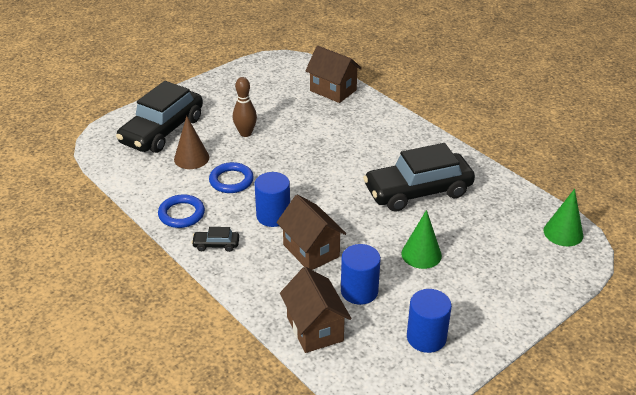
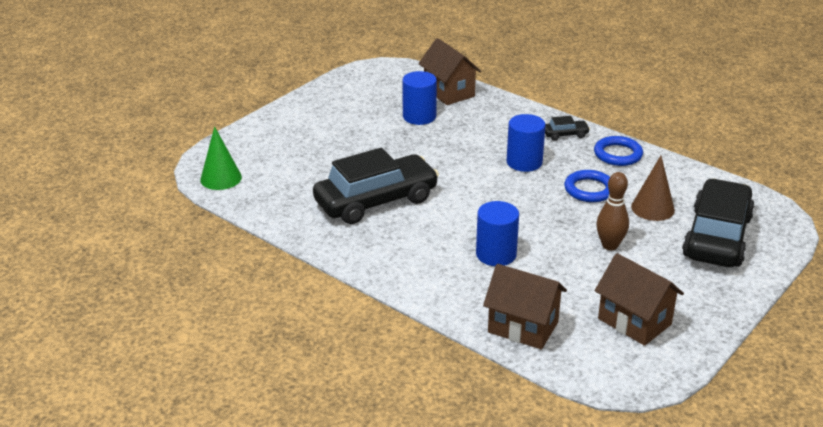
camera: 170 degrees right, 5 degrees down
(311, 250) = (473, 139): brown house -> brown house (634, 321)
(421, 254) = (367, 147): green cone -> none
(426, 337) = (358, 96): blue cylinder -> blue cylinder (496, 254)

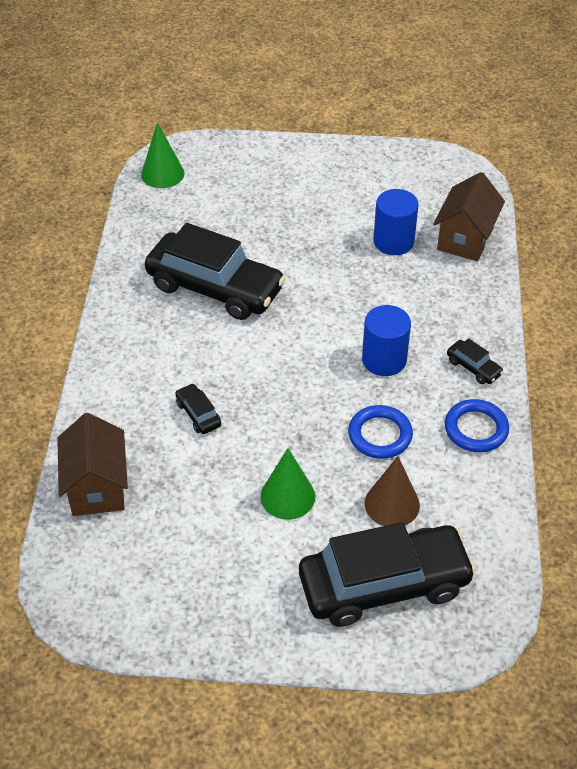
camera: 55 degrees right, 15 degrees up
(496, 254) = (198, 414): blue cylinder -> black car
(610, 245) = (287, 496): brown bowling pin -> green cone
(634, 321) = (169, 571): brown house -> none

